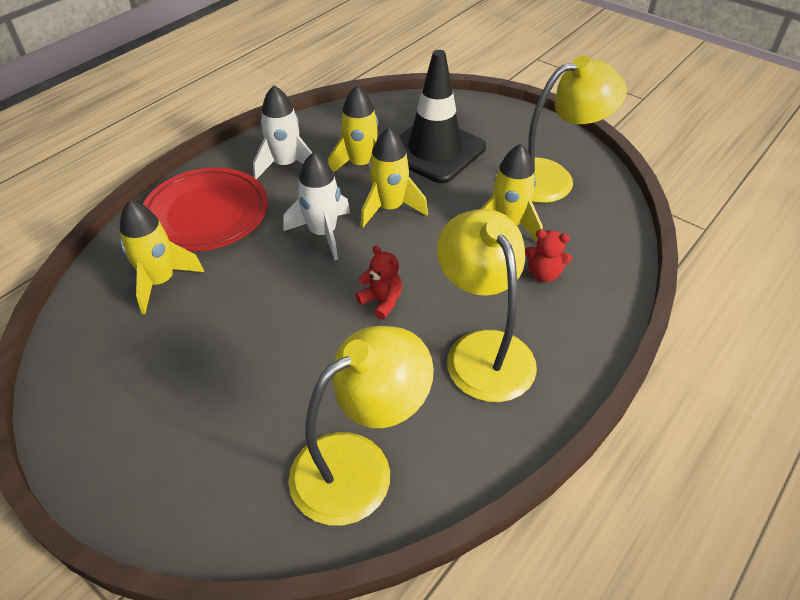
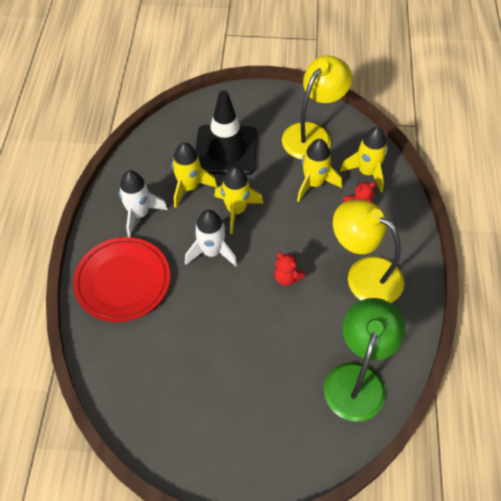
camera: 35 degrees left, 10 degrees up
(161, 281) = (143, 345): yellow rocket -> yellow rocket (367, 172)
(359, 465) = (357, 378): yellow lamp -> green lamp
(381, 301) = (287, 277): red teddy bear -> red teddy bear turned 150 degrees counterclockwise

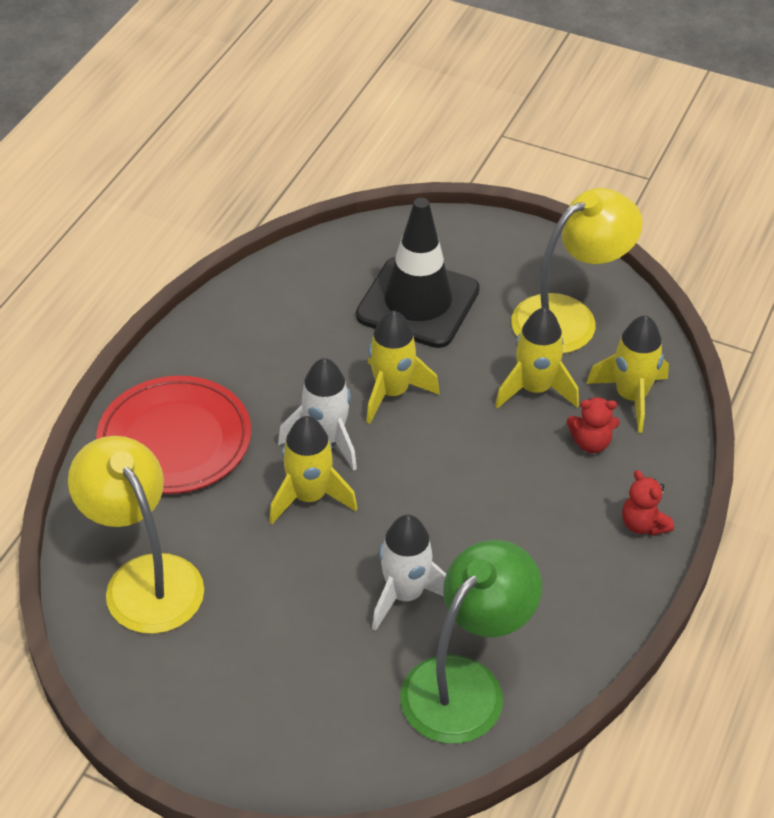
camera: 20 degrees right, 10 degrees down
(139, 214) = (242, 356): white rocket -> white rocket (405, 595)
(189, 187) = (335, 339): yellow rocket -> yellow rocket (309, 497)
(287, 277) = (425, 509): red teddy bear -> red teddy bear (643, 524)
(364, 274) = (550, 542): yellow lamp -> yellow lamp (144, 578)

